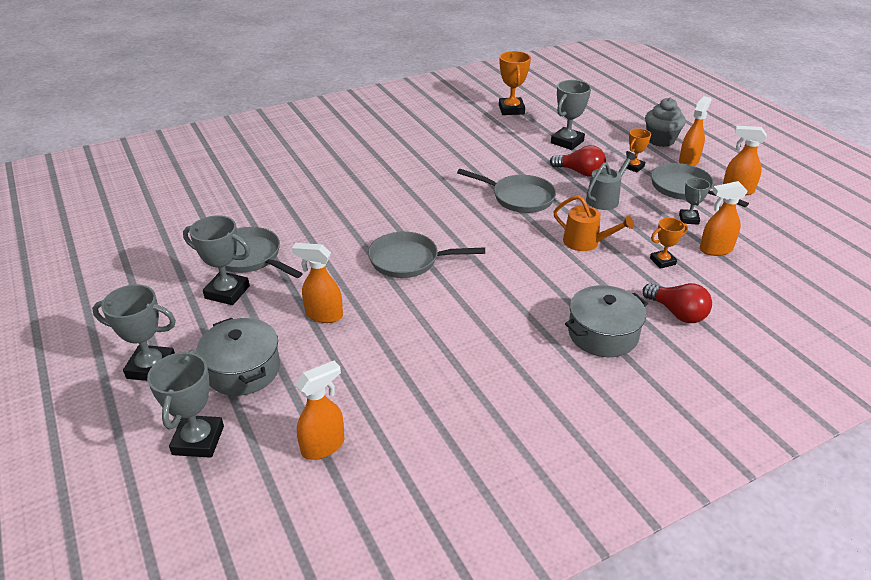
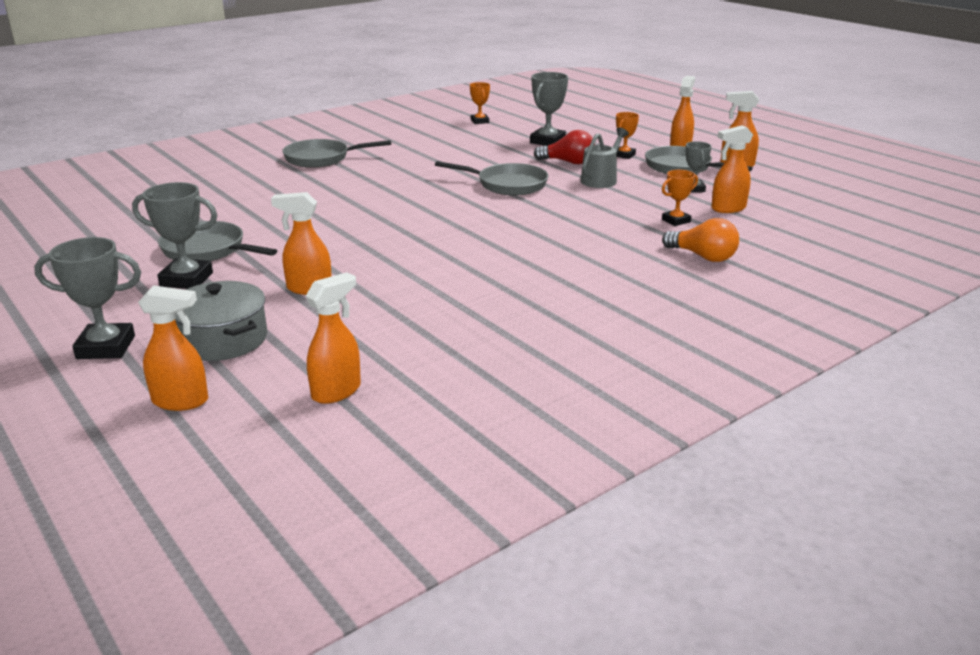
camera: 10 degrees left, 10 degrees down
(198, 440) = (181, 401): grey trophy -> orange spray bottle
(408, 260) = (397, 239): grey pan -> grey pan (321, 158)
(511, 110) = (480, 121): orange trophy -> orange trophy, size x0.60
(585, 242) = (590, 212): orange watering can -> none
(603, 334) = (629, 278): grey pot -> none
(660, 140) = (646, 135): grey cupcake -> none
(677, 313) = (703, 257): red light bulb -> orange light bulb

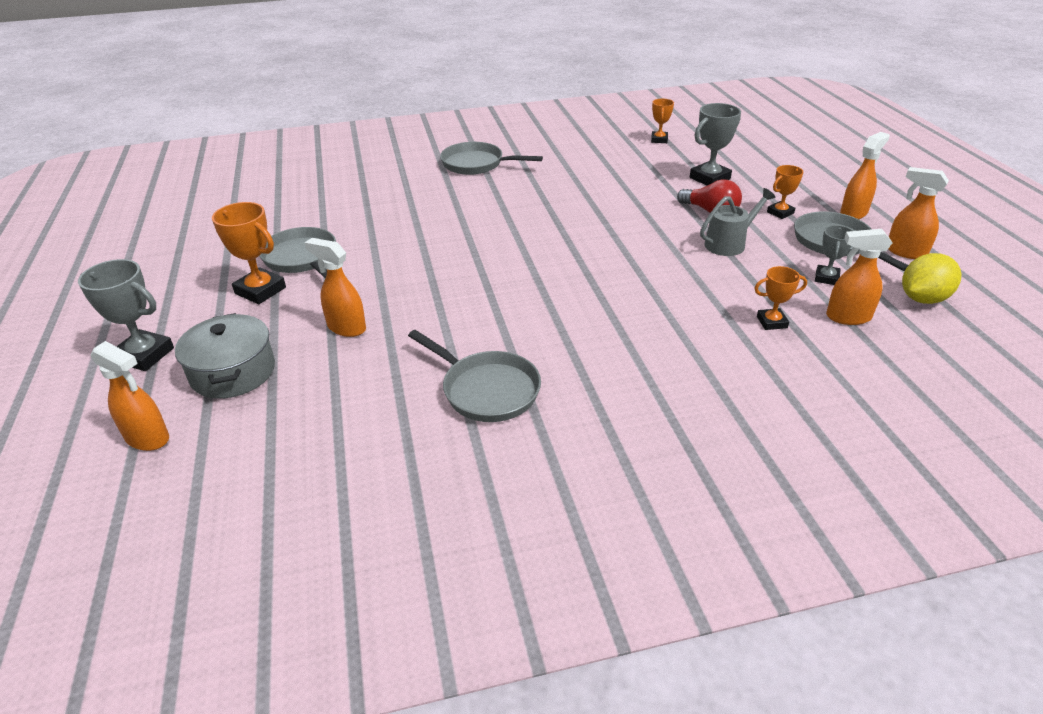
camera: 25 degrees right, 10 degrees up
(186, 279) = (260, 290): grey trophy -> orange trophy
(337, 391) = (272, 469): orange spray bottle -> none
(507, 185) = (625, 231): grey pan -> grey pan (486, 390)
(703, 257) = (765, 385): orange light bulb -> none
(770, 189) = (923, 299): none -> yellow lemon

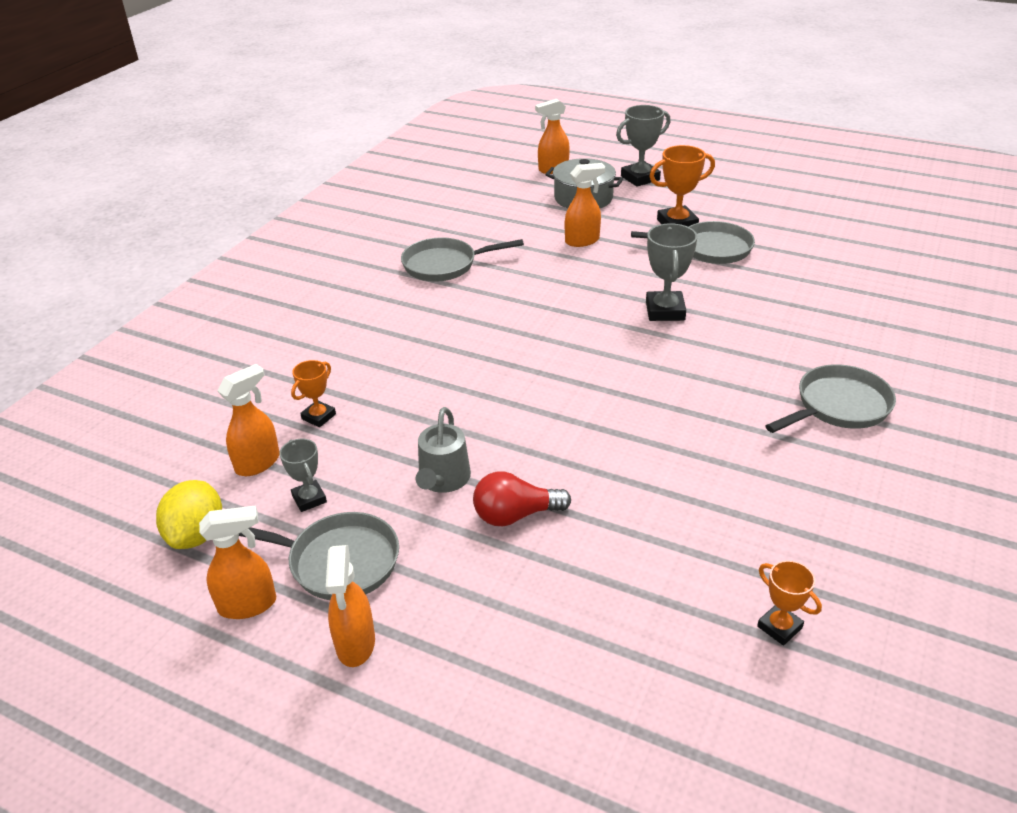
camera: 130 degrees right, 0 degrees up
(709, 178) = (594, 581): grey trophy -> grey trophy (665, 311)
(780, 213) = (442, 574): orange trophy -> none

